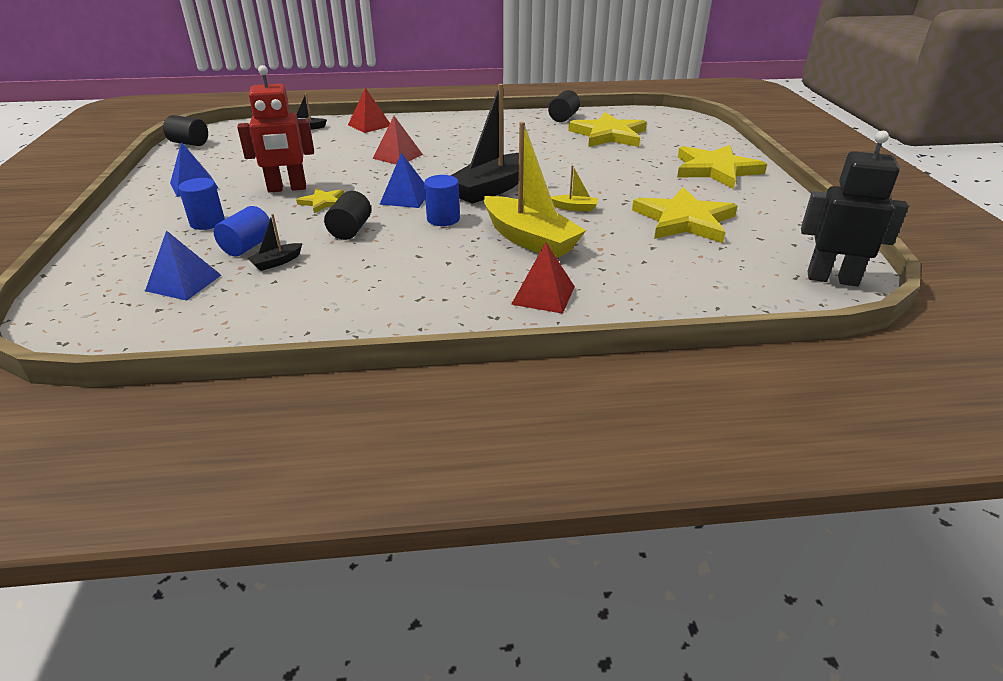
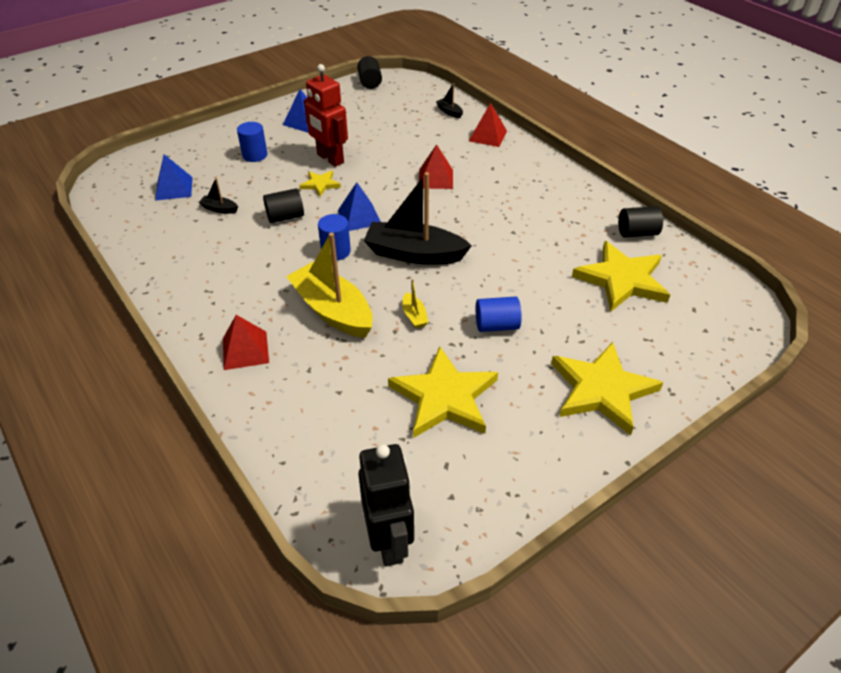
camera: 60 degrees right, 10 degrees up
(247, 246) = (233, 187): blue cylinder -> blue cylinder (496, 325)
(530, 239) = (332, 310): yellow boat -> yellow boat turned 120 degrees clockwise

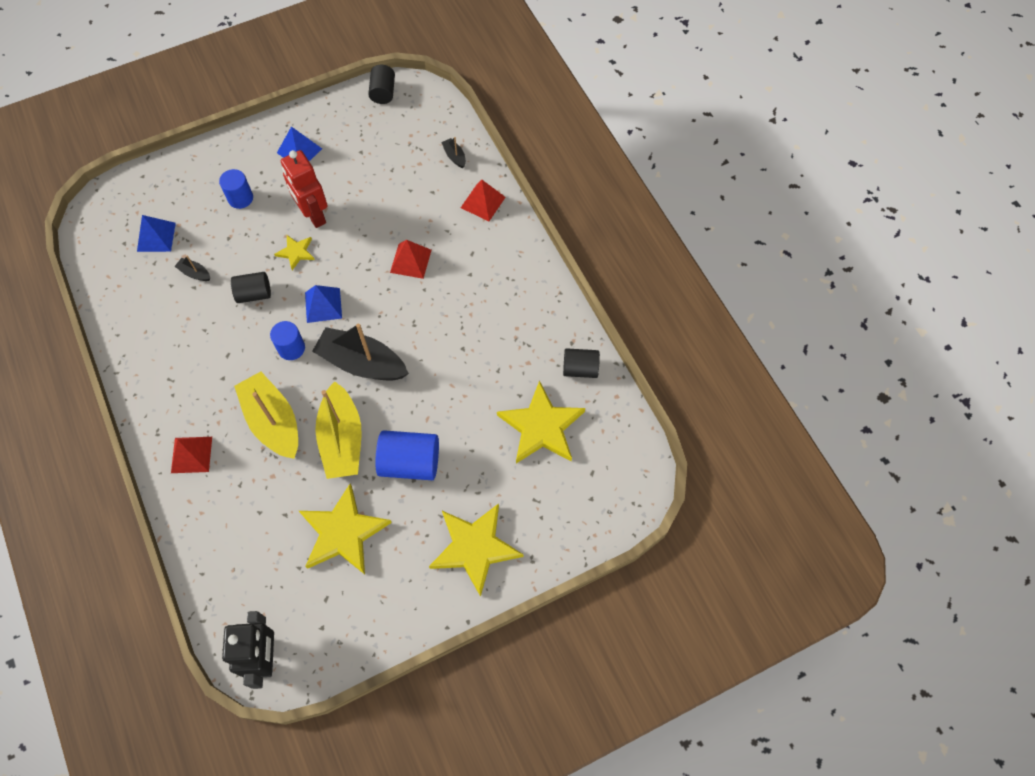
camera: 10 degrees right, 20 degrees up
(414, 316) = (342, 439): yellow boat -> yellow boat, size x2.38
(496, 325) = (410, 462): blue cylinder -> blue cylinder, size x1.56

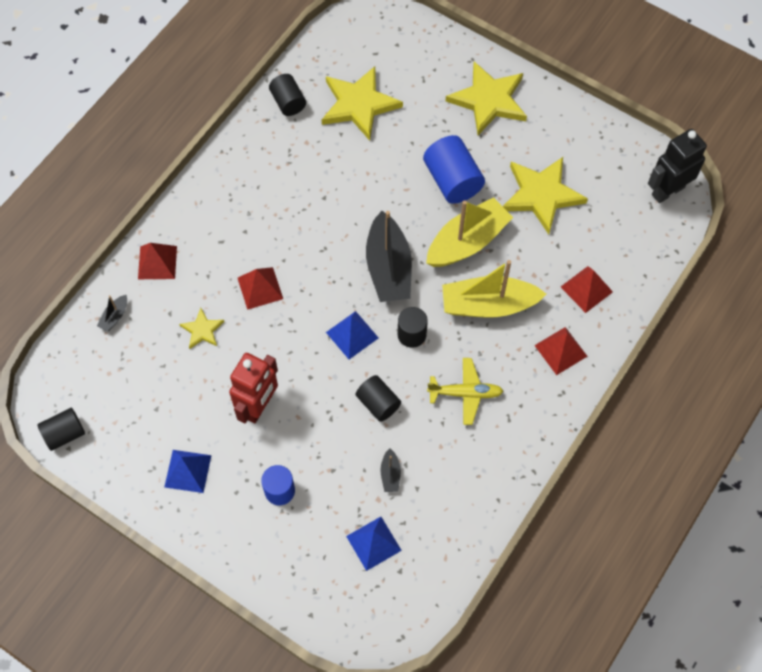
camera: 120 degrees left, 0 degrees up
(213, 360) = (465, 393): none -> yellow plane
(227, 512) = (586, 289): none -> red pyramid
(273, 421) = (488, 305): yellow boat -> yellow boat turned 60 degrees clockwise
(291, 348) = (411, 334): blue cylinder -> black cylinder
(296, 252) = (311, 395): yellow star -> yellow star (202, 330)

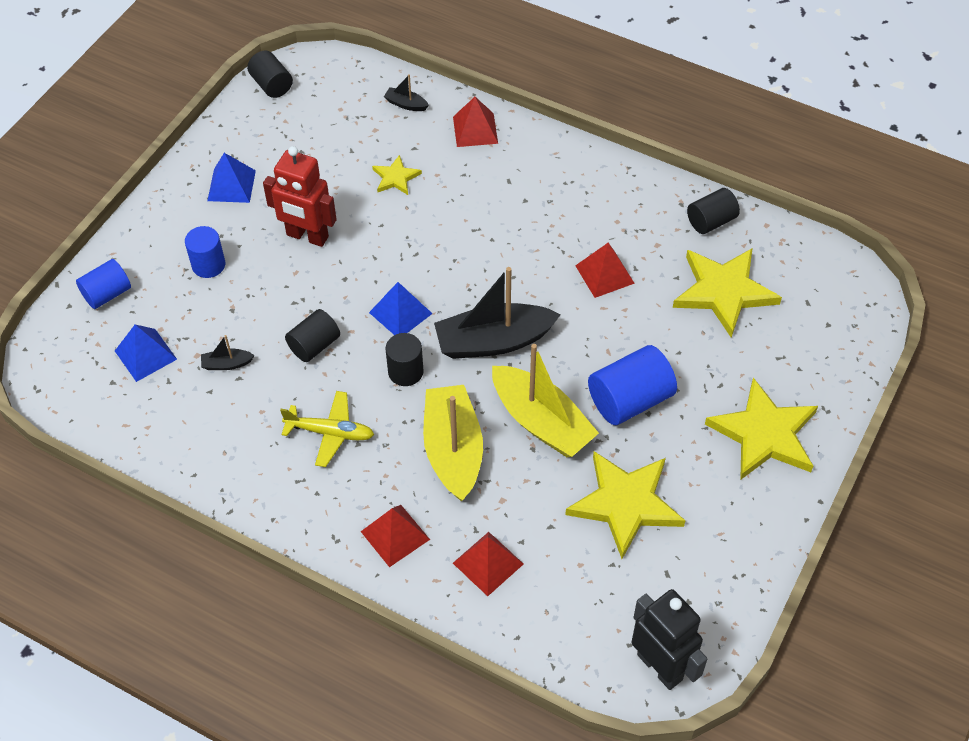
camera: 85 degrees right, 10 degrees down
(260, 288) = (453, 222): red pyramid -> red pyramid (604, 274)
(301, 580) = (107, 294): none -> blue cylinder
(465, 393) = (330, 433): yellow plane -> yellow plane turned 75 degrees counterclockwise

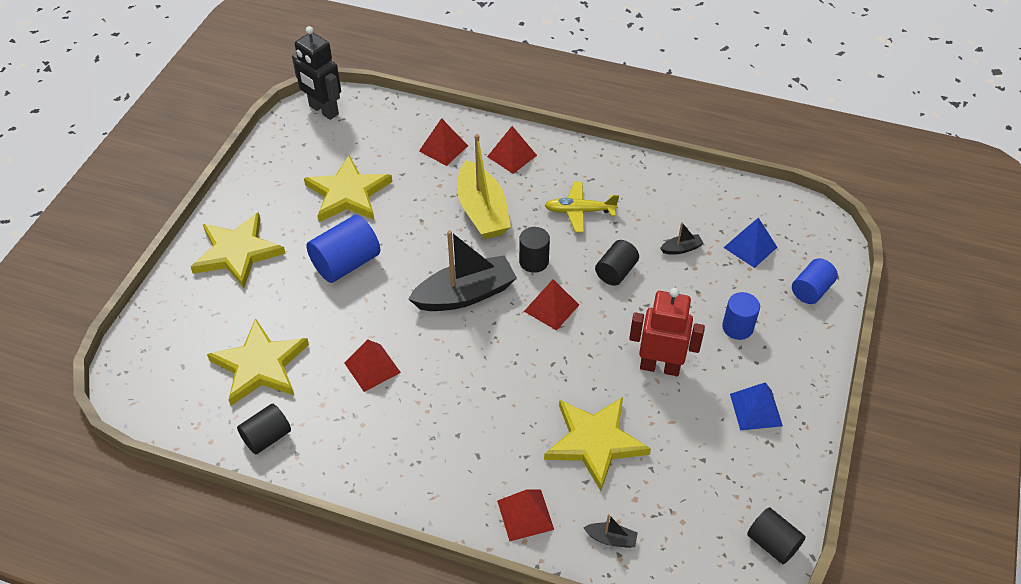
camera: 170 degrees right, 5 degrees down
(396, 177) = (595, 442): yellow star -> yellow star, size x2.03
(400, 313) = (551, 308): blue pyramid -> red pyramid
(541, 422) = (416, 239): yellow boat -> none

